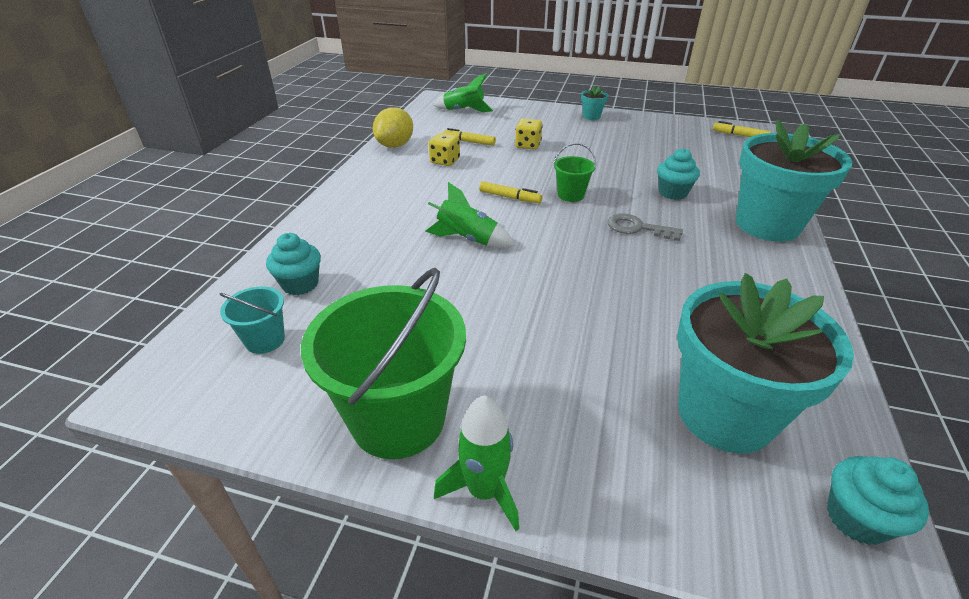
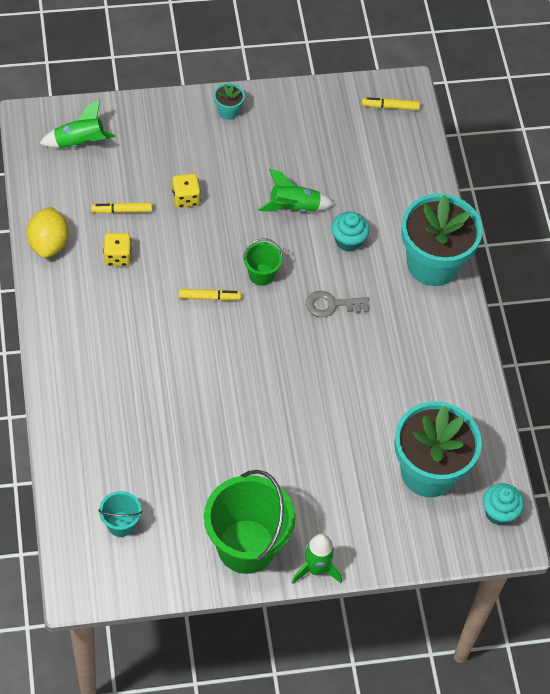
camera: 30 degrees left, 20 degrees up
(300, 284) = (104, 466): turquoise cupcake -> none
(468, 239) = (202, 368): green rocket -> green rocket (294, 207)

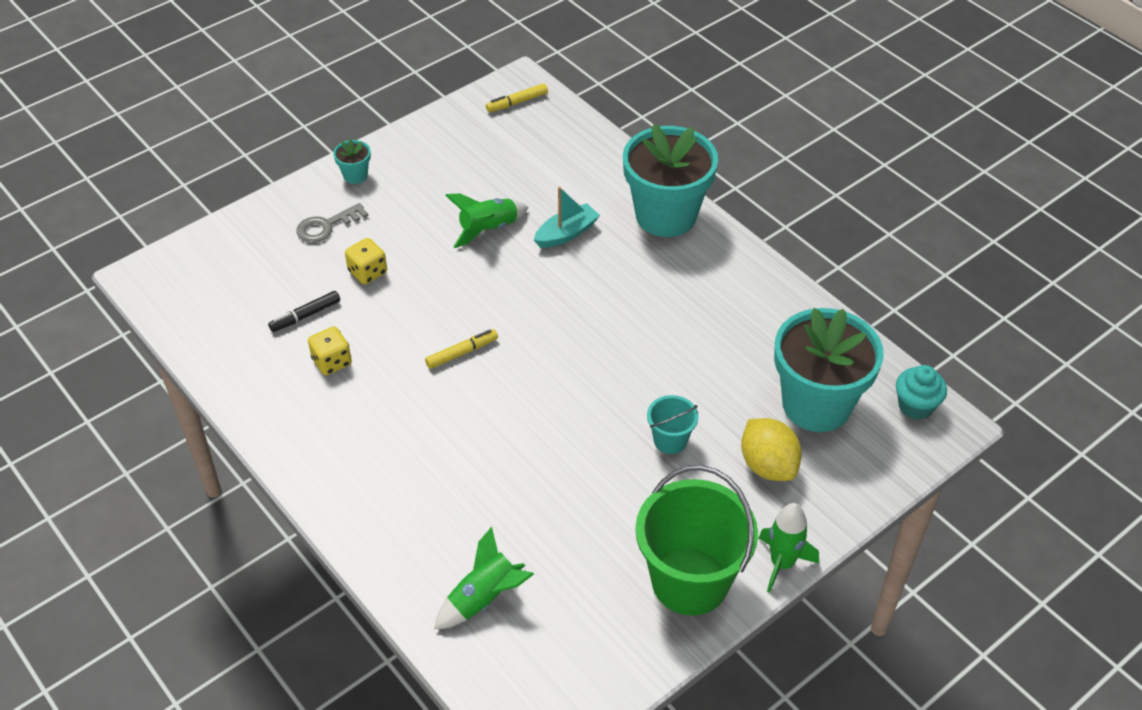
camera: 25 degrees left, 10 degrees down
(48, 243) = (243, 386): yellow lemon -> yellow lemon (768, 465)
(79, 142) = (212, 273): green rocket -> green rocket (484, 598)
(120, 524) = (533, 636): turquoise bucket -> turquoise bucket (670, 440)
(122, 211) = (305, 316): yellow marker -> black marker
(261, 275) = (501, 305): green bucket -> none
(332, 305) = (596, 298): grey key -> grey key (326, 226)
(348, 240) = (566, 233): turquoise cupcake -> turquoise boat

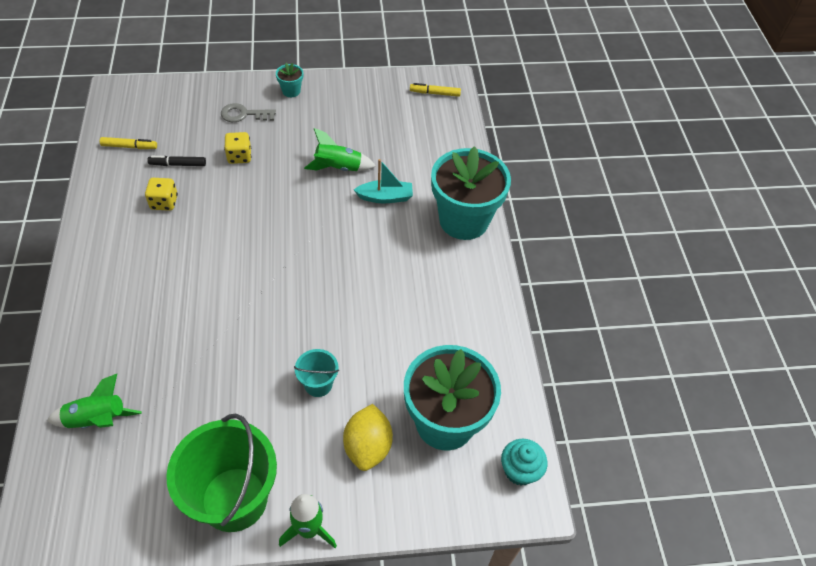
camera: 30 degrees right, 5 degrees up
(462, 353) = (244, 241): yellow marker -> yellow marker (129, 147)

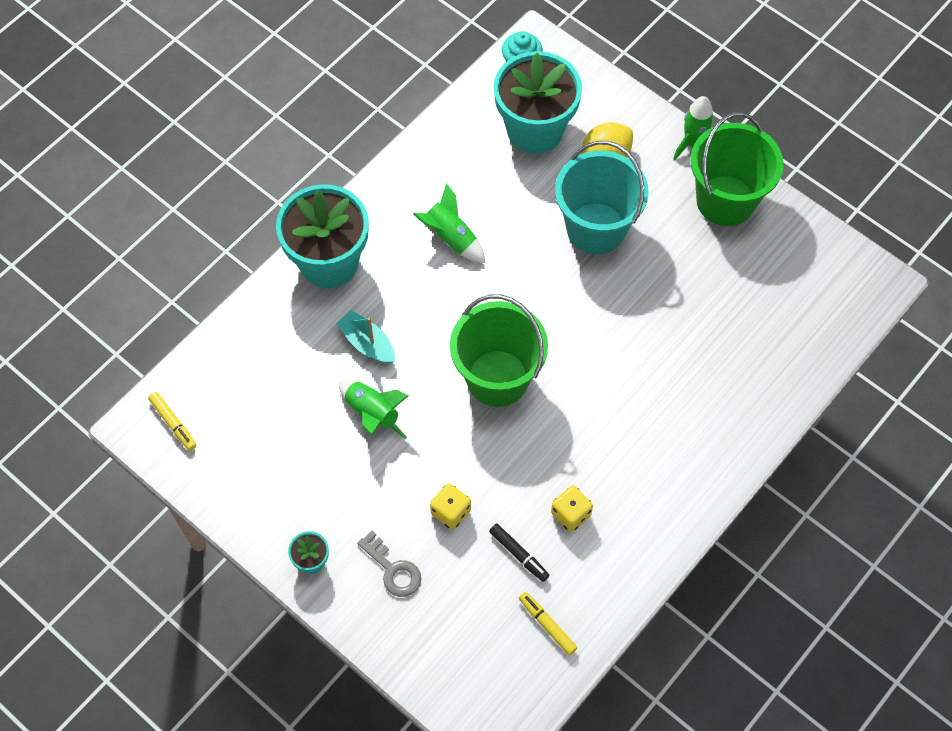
camera: 130 degrees left, 10 degrees up
(97, 419) = (780, 336): green rocket -> green rocket (451, 237)
(285, 237) = (497, 378): none -> green bucket
(318, 384) = (596, 228): turquoise bucket -> turquoise bucket, size x2.13

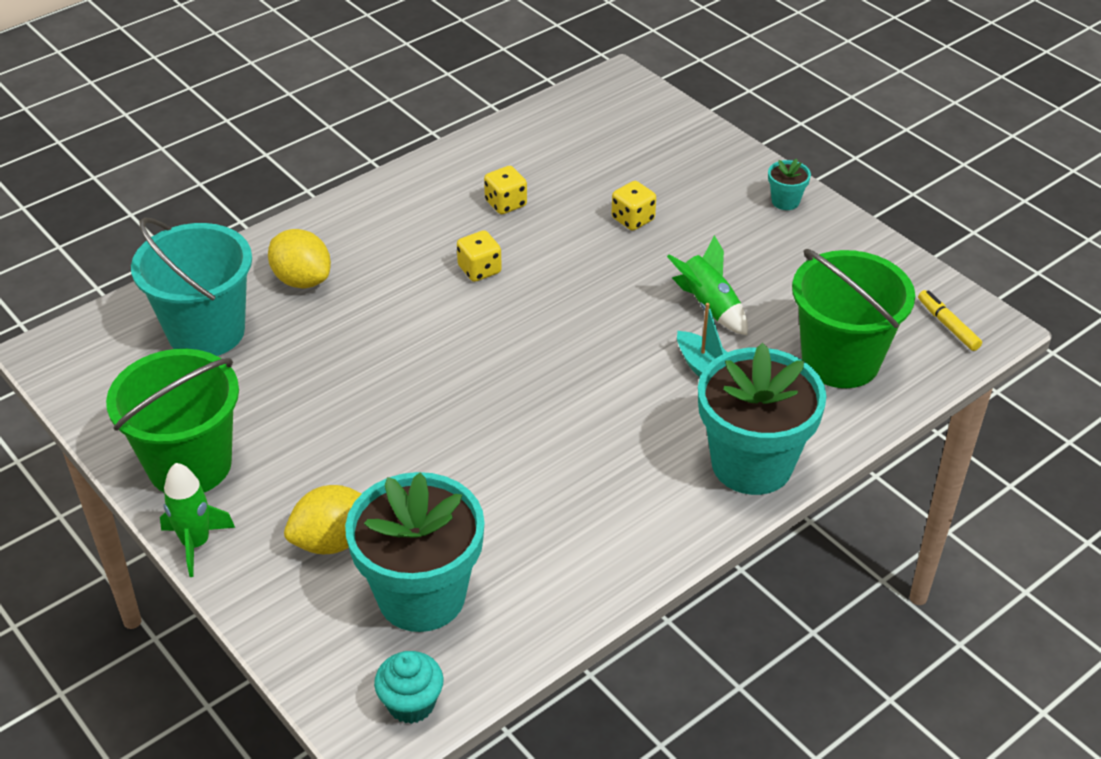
camera: 170 degrees left, 20 degrees down
(393, 569) = (700, 186): grey key -> none
(451, 237) = (580, 471): green rocket -> none
(497, 378) = (554, 319): green bucket -> green bucket (840, 361)
(519, 554) = (568, 182): black marker -> none
(547, 625) = (554, 135): yellow marker -> none
(572, 425) = (479, 270): none -> yellow dice
(596, 228) = (379, 456): turquoise bucket -> turquoise bucket (206, 332)
(718, 389) = (302, 280): none -> yellow lemon

